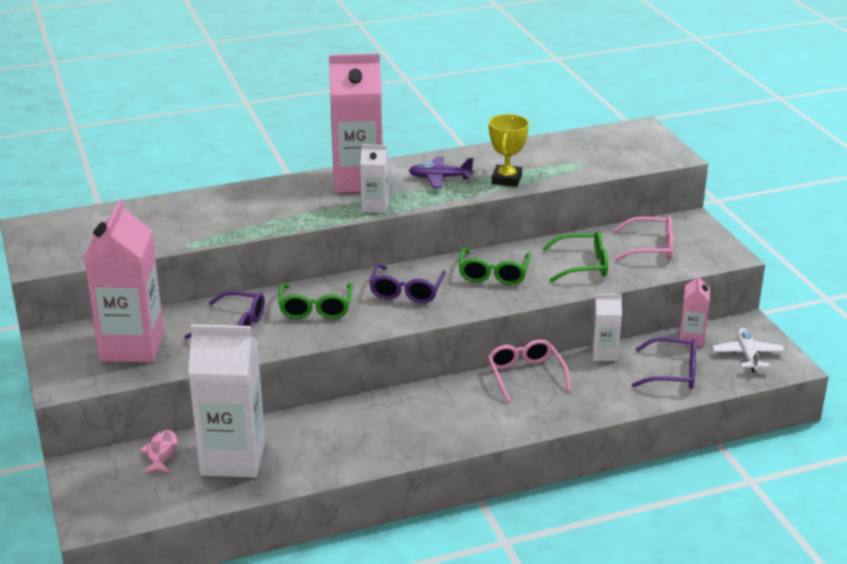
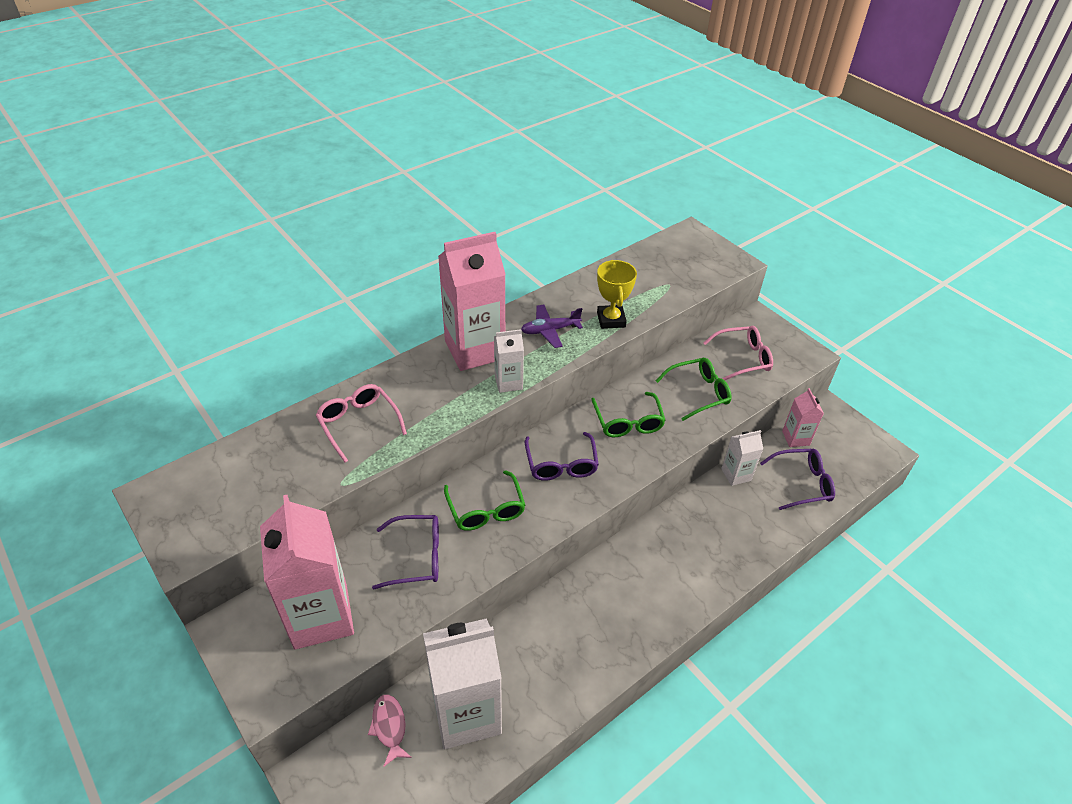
camera: 20 degrees left, 15 degrees up
(525, 375) = (684, 519): pink glasses -> pink glasses (358, 424)
(747, 355) = (848, 447): white plane -> none

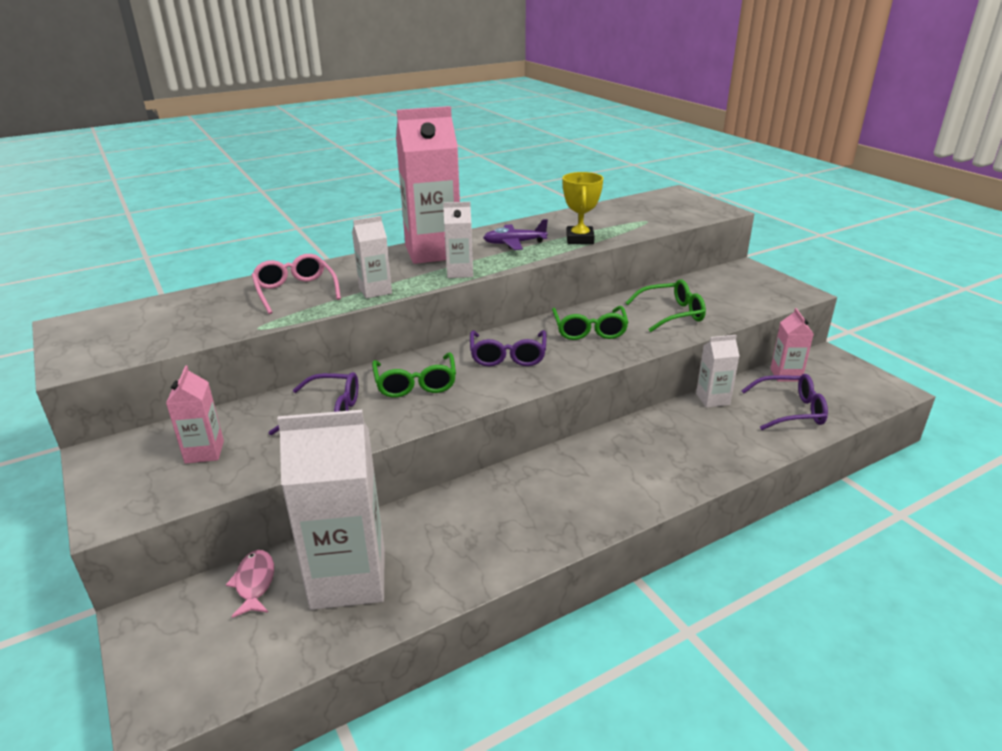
camera: 10 degrees right, 15 degrees down
(321, 616) = (204, 452): pink carton -> pink carton, size x0.49
(435, 418) = (375, 291): none -> white carton
(743, 358) = (725, 293): pink glasses -> none

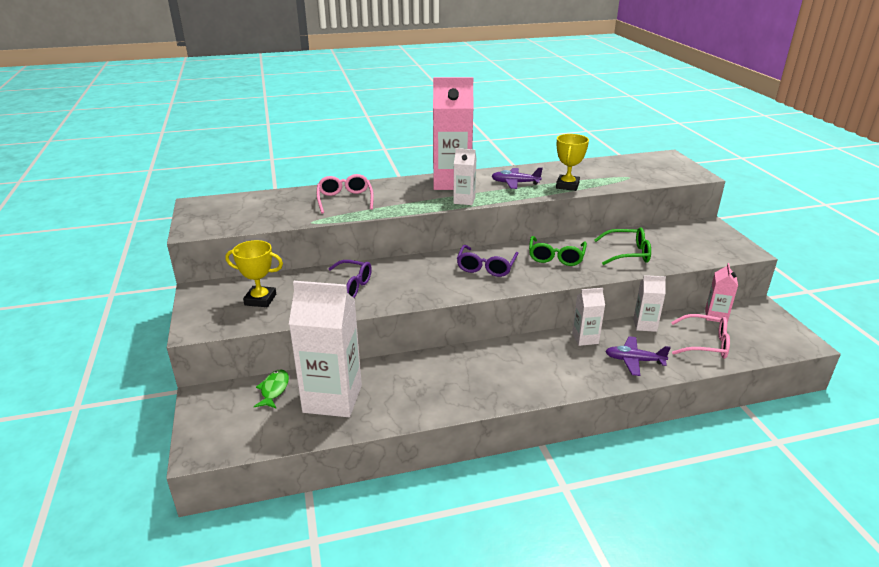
camera: 15 degrees right, 0 degrees up
(204, 452) = (260, 300): pink carton -> yellow trophy
(254, 583) = (274, 389): pink fish -> green fish
(375, 291) = (399, 206): white carton -> white carton (585, 338)
(415, 384) = (412, 277): green glasses -> none
(721, 446) = (634, 360): none -> purple plane
(790, 410) = (705, 344): purple glasses -> pink glasses

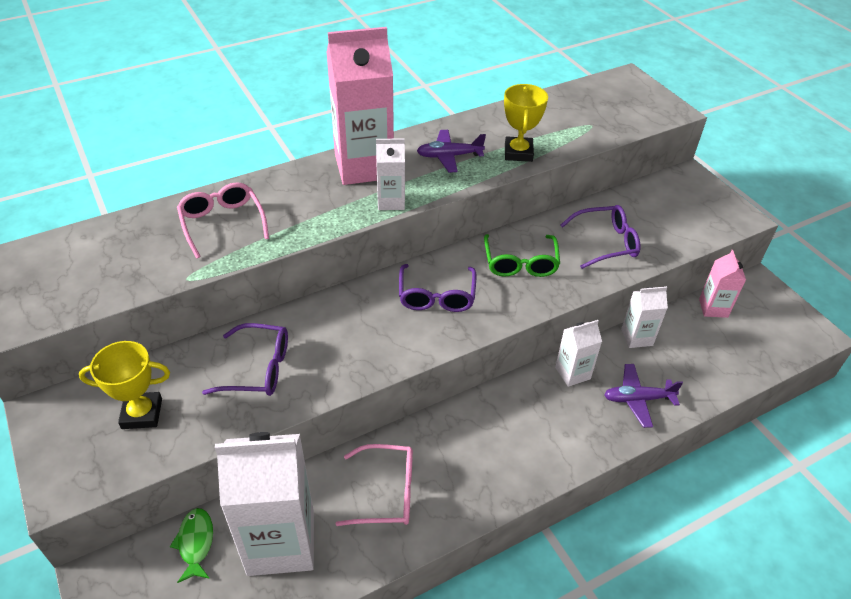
camera: 15 degrees left, 15 degrees up
(628, 253) = (606, 243): green glasses -> purple glasses
(705, 344) = (711, 356): pink glasses -> pink glasses (387, 492)

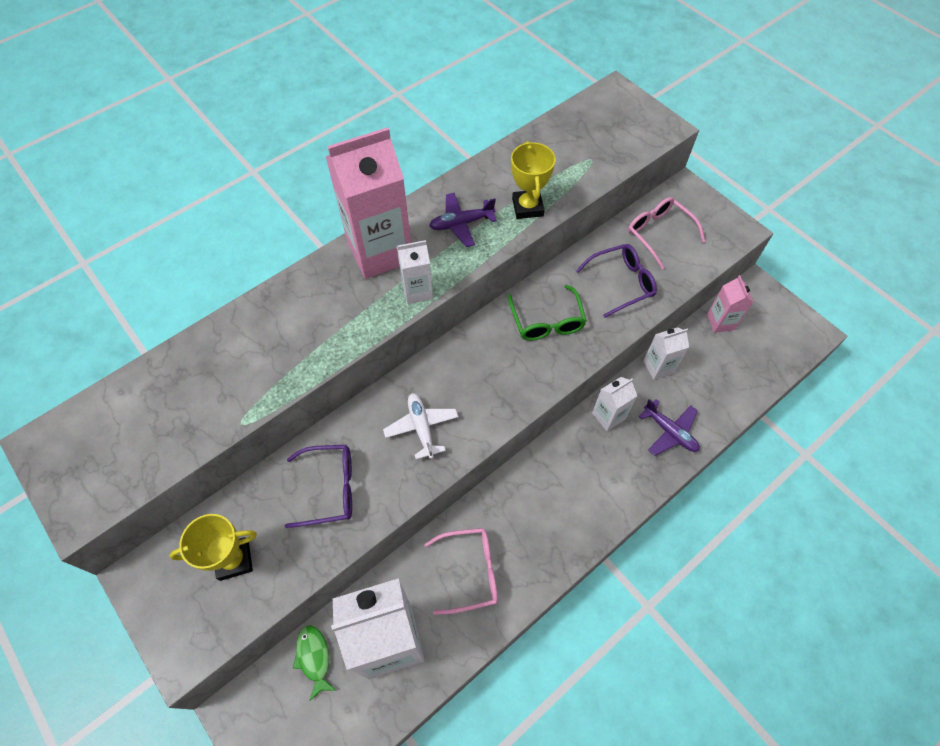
camera: 10 degrees left, 15 degrees up
(222, 223) = (257, 349): pink glasses -> pink glasses (659, 233)
(367, 332) = (421, 427): none -> white plane
(436, 296) = (477, 375): purple glasses -> none
(638, 399) = (670, 432): purple plane -> purple plane turned 120 degrees counterclockwise

